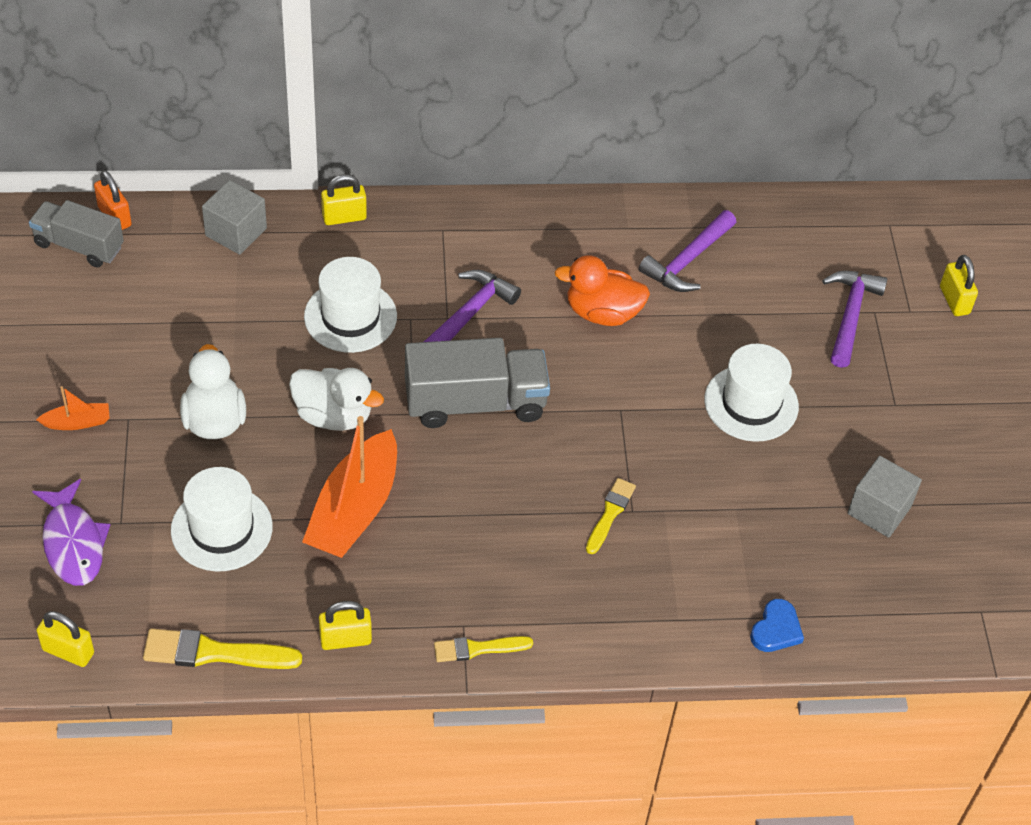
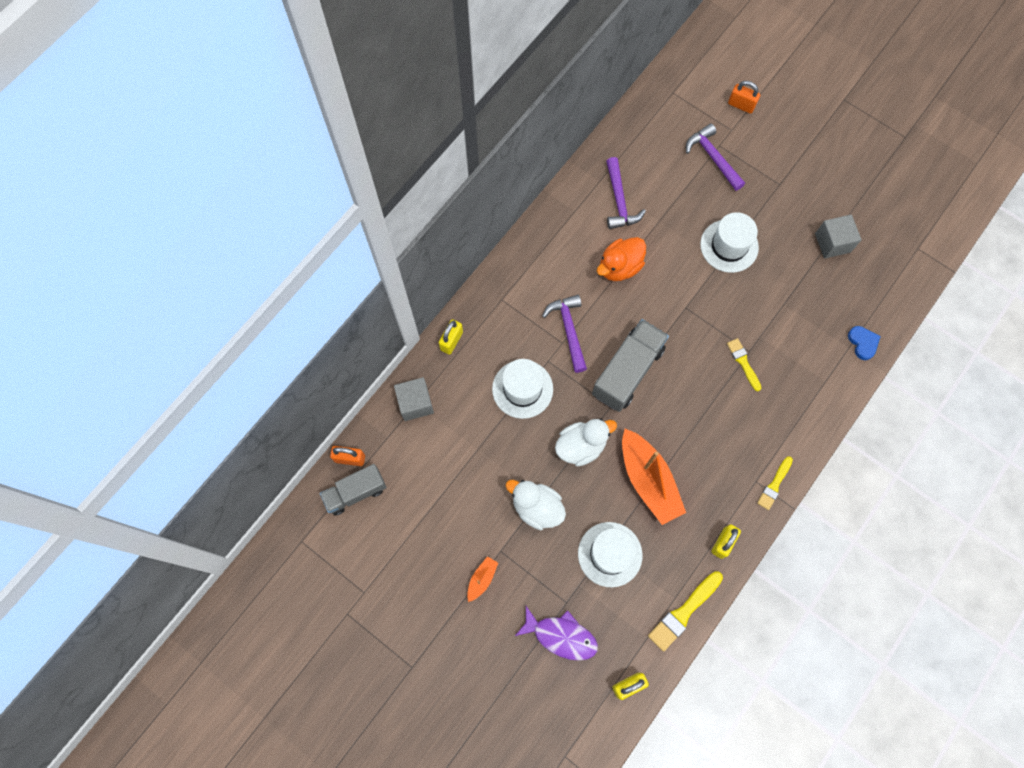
camera: 45 degrees left, 20 degrees up
(954, 300) = (741, 105): yellow padlock -> orange padlock

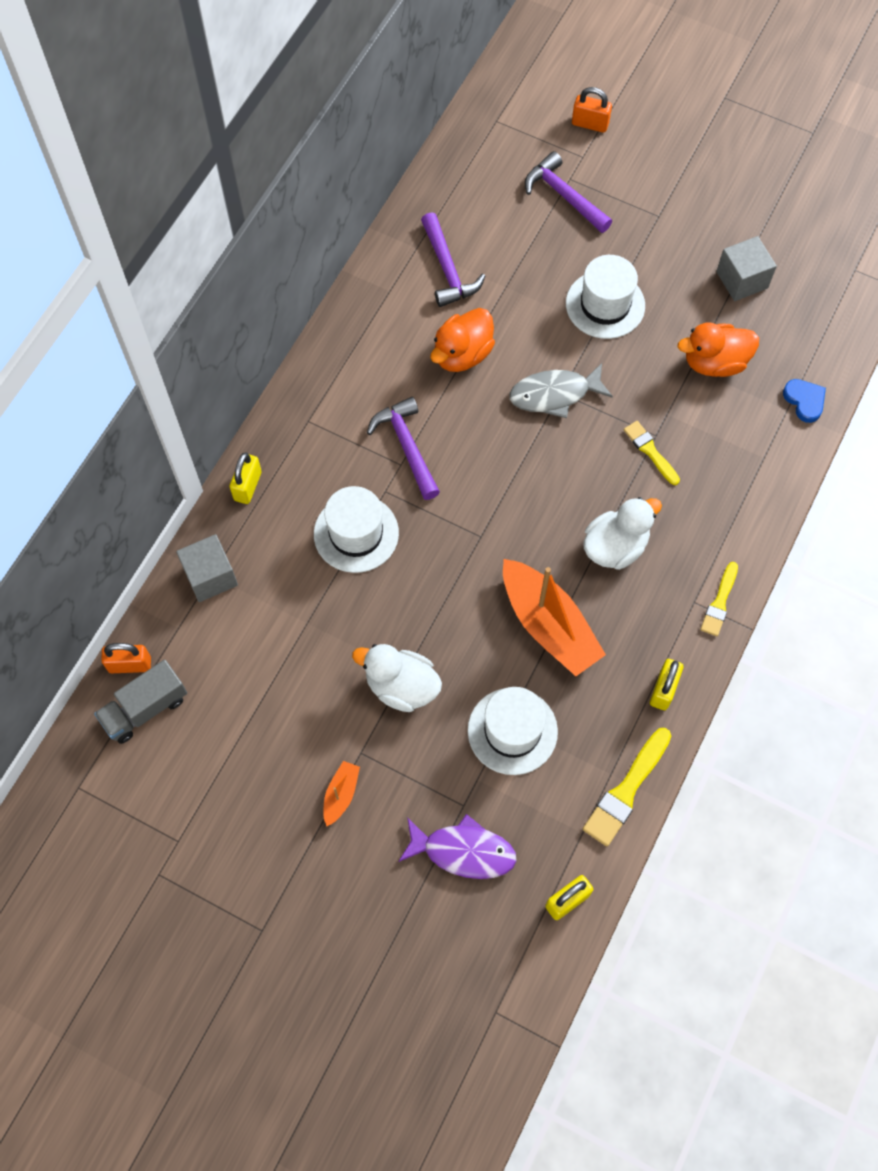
camera: 10 degrees left, 5 degrees down
(581, 446) = (449, 595): white duck -> white duck (615, 546)
(627, 372) = (496, 488): grey truck -> none
(681, 308) = (554, 394): none -> grey fish
(801, 303) = (714, 362): none -> orange duck

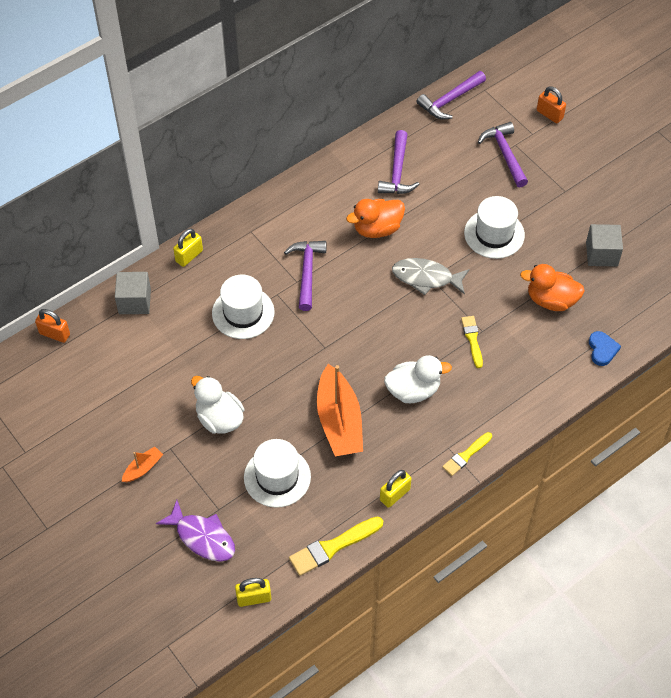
camera: 25 degrees right, 10 degrees down
(145, 708) = (49, 364): grey truck -> none
(462, 150) = (450, 100): none -> purple hammer

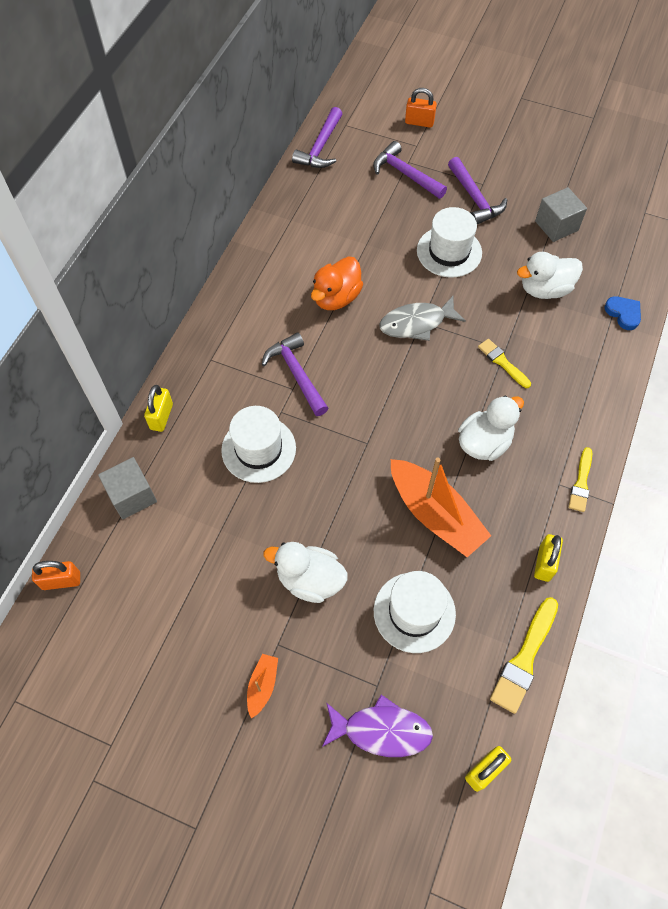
camera: 30 degrees left, 5 degrees up
(397, 171) = (317, 234): purple hammer -> purple hammer (474, 198)
(551, 300) = (545, 289): orange duck -> white duck

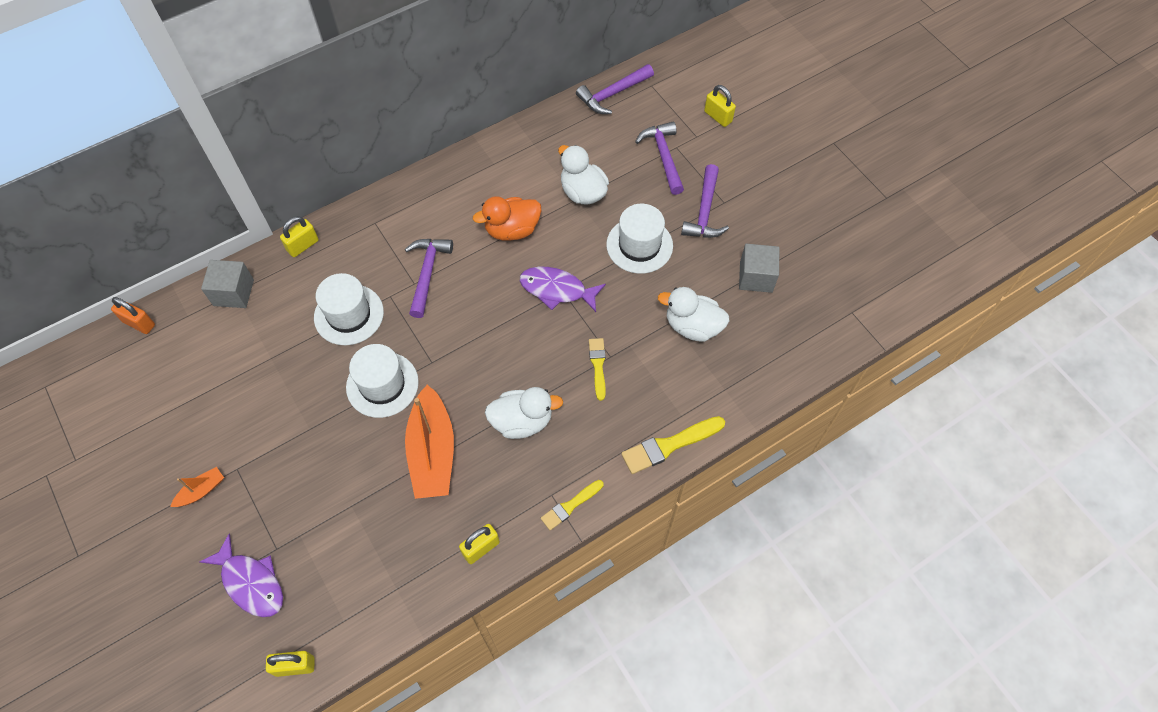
camera: 35 degrees right, 0 degrees up
(310, 580) = (299, 438): white duck -> white duck (583, 192)
(414, 612) = (350, 514): white hat -> white hat (382, 384)
(416, 323) = (557, 290): grey fish -> purple fish
(419, 122) = (718, 117): orange padlock -> yellow padlock
(524, 658) = (398, 608): yellow brush -> yellow brush (669, 445)
(623, 313) = (743, 389): blue heart -> none

